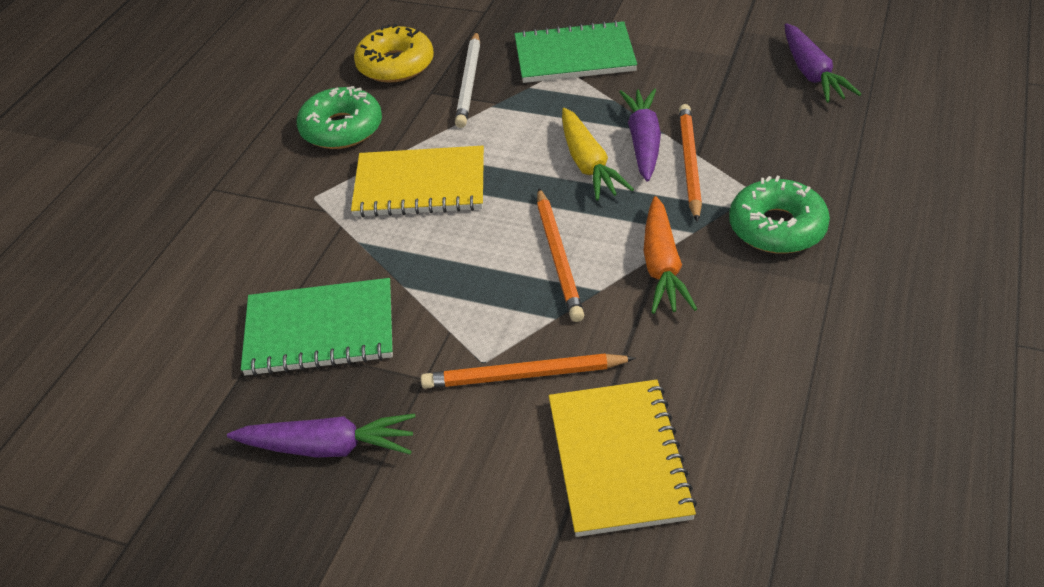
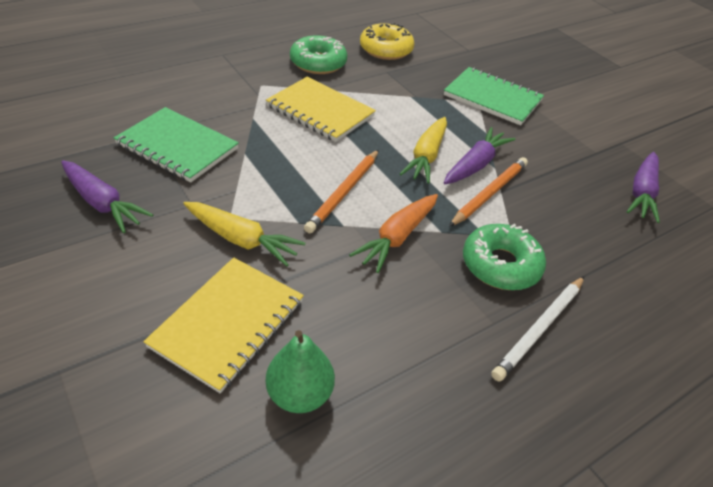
camera: 30 degrees right, 0 degrees up
(469, 82) = (414, 78): white pencil -> white pencil (539, 328)
(524, 375) = (241, 239): orange pencil -> yellow carrot
(755, 466) = (299, 394): none -> green pear

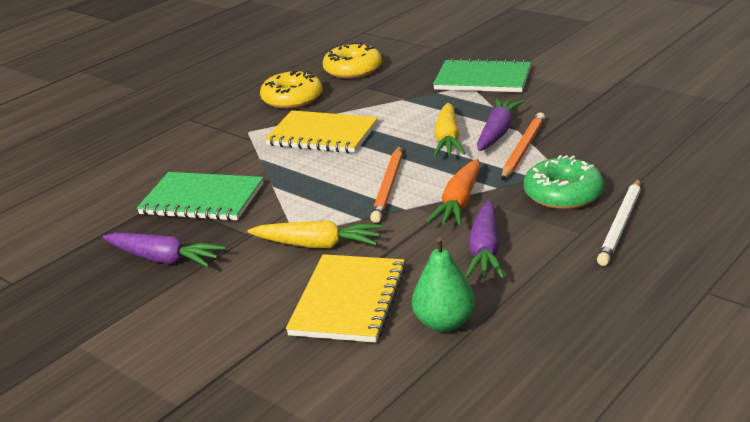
camera: 10 degrees left, 15 degrees down
(318, 63) = (292, 99): green donut -> yellow donut
(642, 193) = (659, 110): purple carrot -> purple carrot (485, 251)

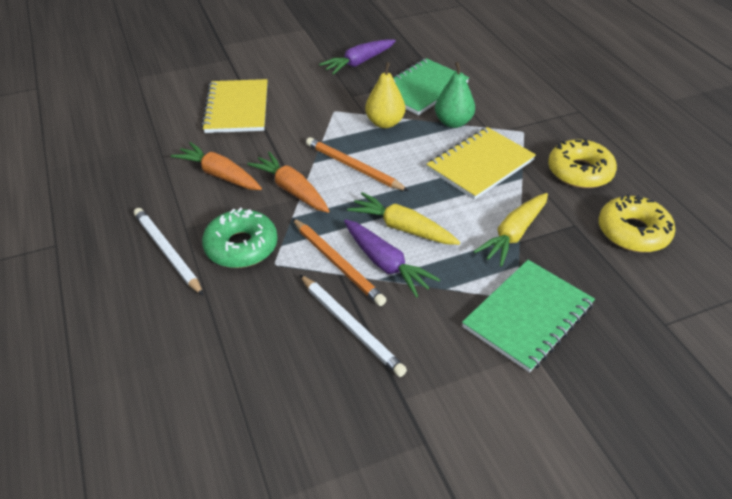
camera: 115 degrees right, 15 degrees up
(293, 197) = (385, 123): none -> yellow pear
(317, 245) = (309, 115): yellow carrot -> yellow carrot (513, 234)
(348, 301) = (237, 108): yellow notebook -> yellow notebook turned 45 degrees clockwise
(444, 323) = (174, 131): green pear -> green pear (453, 122)
(485, 251) = (219, 175): purple carrot -> orange carrot
(575, 124) = (350, 326): none -> white pencil

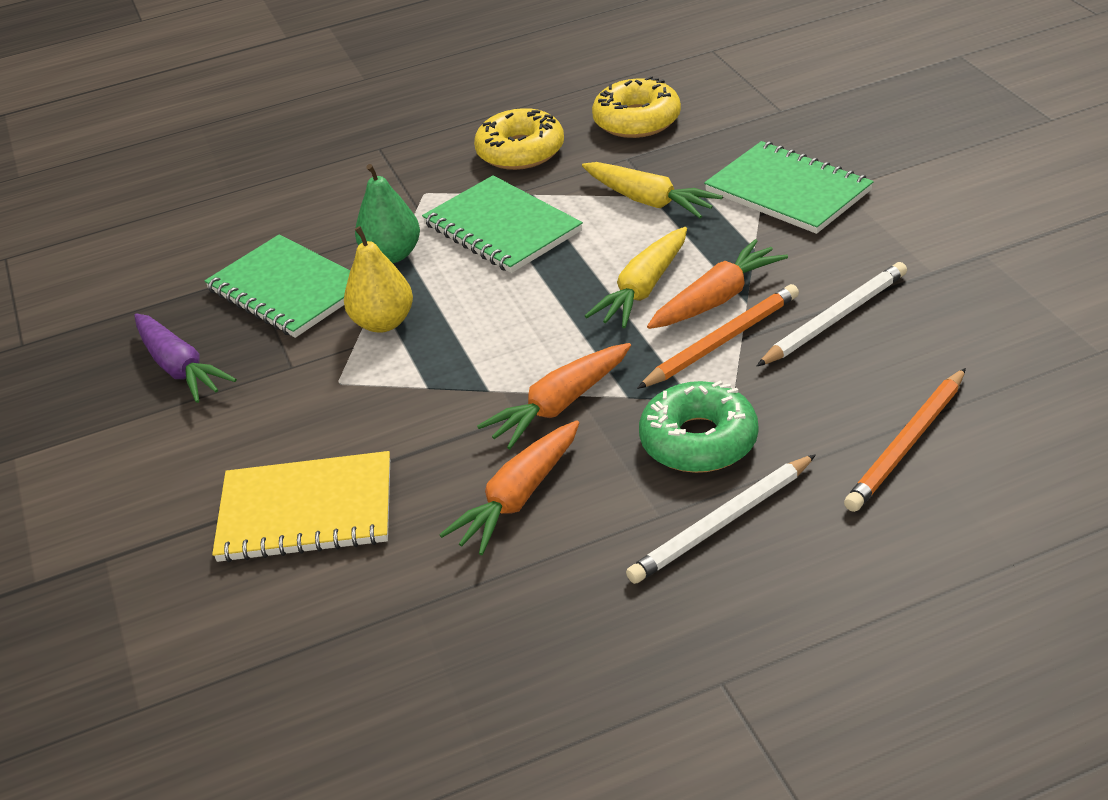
camera: 85 degrees left, 5 degrees down
(354, 167) = (502, 345): orange pencil -> orange pencil (907, 443)
(385, 264) = (717, 299): purple carrot -> orange carrot
(480, 165) = (502, 228): yellow notebook -> green notebook

